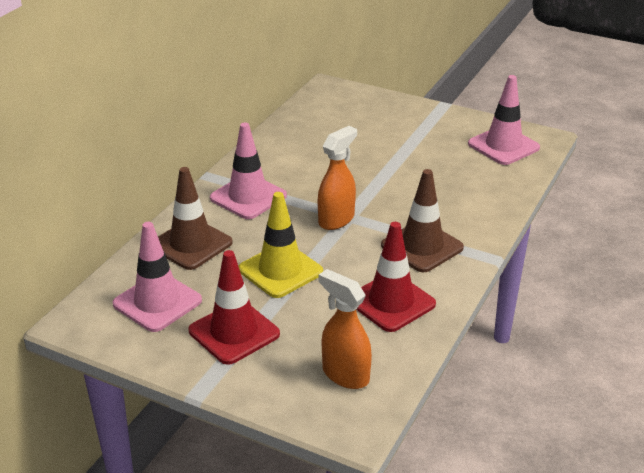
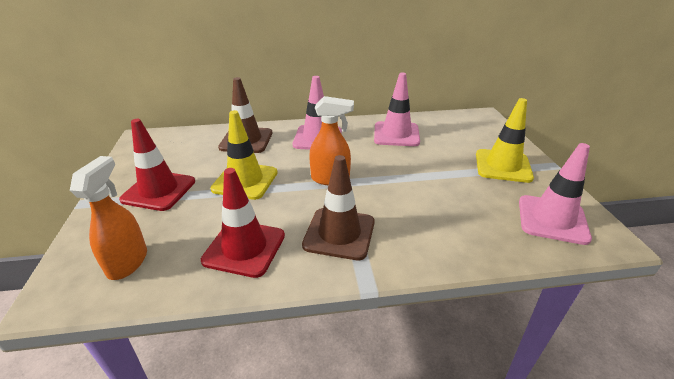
camera: 55 degrees right, 0 degrees up
(157, 302) = (176, 153): pink traffic cone -> pink traffic cone (396, 134)
(419, 126) = (503, 166): none -> yellow traffic cone

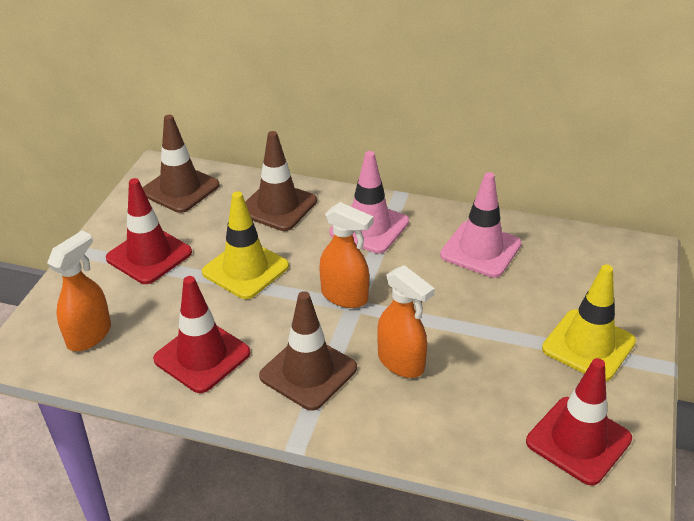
camera: 25 degrees right, 5 degrees up
(164, 145) = (180, 189): none -> brown traffic cone
(401, 207) = (401, 362): none -> orange spray bottle
(552, 219) = (578, 440): pink traffic cone -> red traffic cone

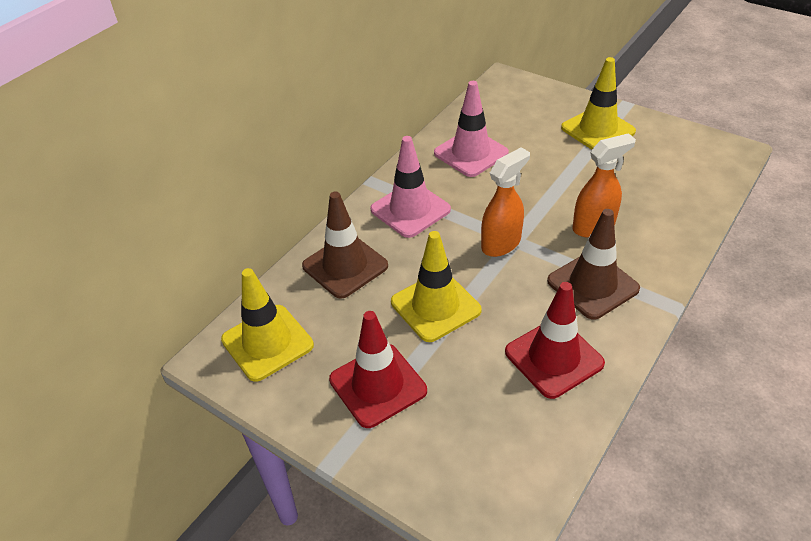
camera: 70 degrees left, 5 degrees up
(89, 335) = (495, 454): orange spray bottle -> none
(180, 189) = (267, 342): brown traffic cone -> yellow traffic cone
(578, 440) = (689, 159): red traffic cone -> none

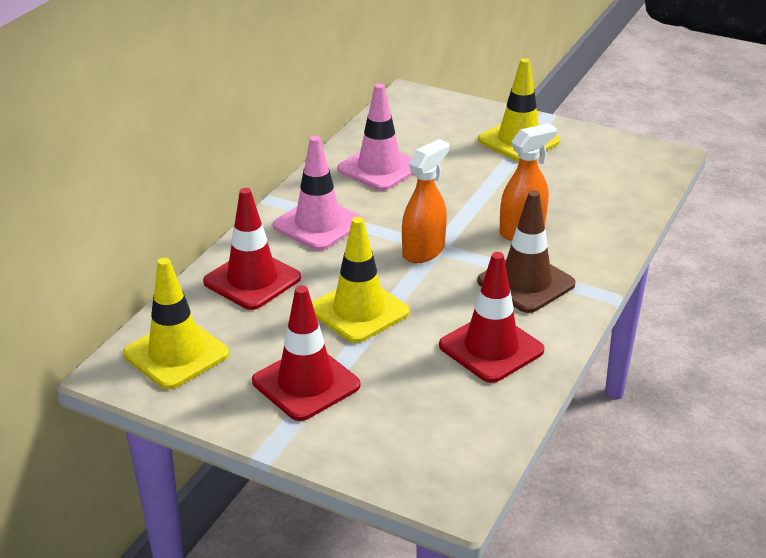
camera: 10 degrees left, 10 degrees down
(345, 266) = (252, 280): brown traffic cone -> red traffic cone

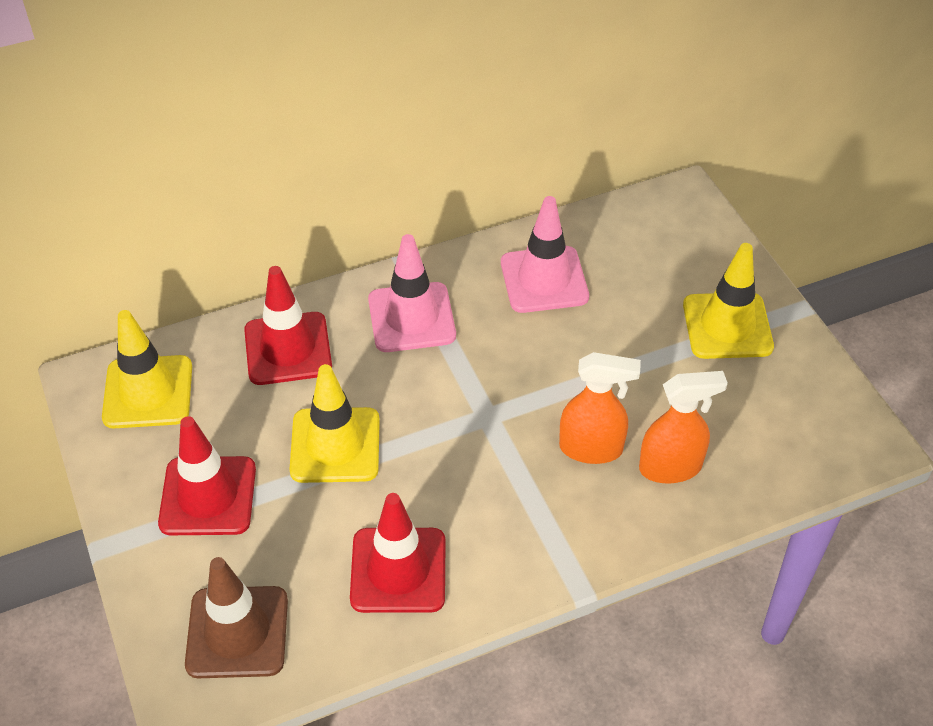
camera: 40 degrees right, 15 degrees up
(424, 251) = (469, 412): orange spray bottle -> orange spray bottle (671, 467)
(526, 283) = (519, 516): brown traffic cone -> brown traffic cone (237, 632)

